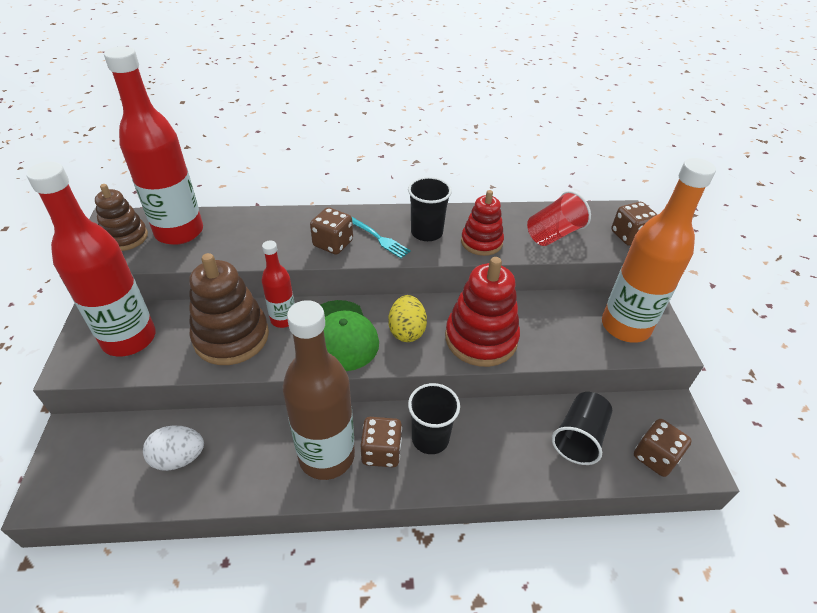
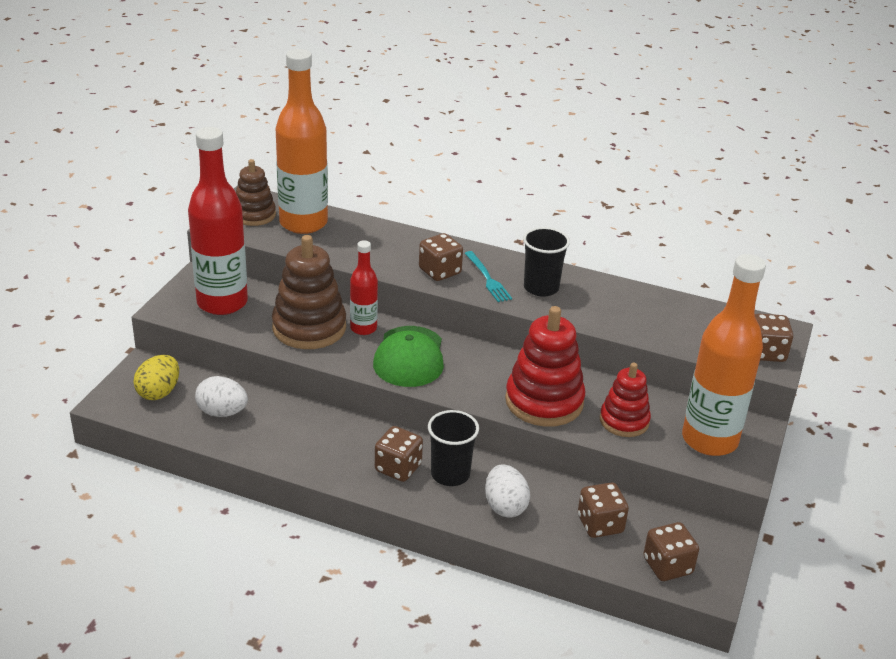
camera: 25 degrees right, 10 degrees down
(179, 232) = (303, 223): red bottle -> orange bottle
(326, 456) = (347, 454): brown bottle -> none
(407, 331) = (474, 373): yellow egg -> yellow egg (159, 392)
(481, 242) = (592, 312): red stacking toy -> red stacking toy (624, 421)
(495, 453) = (505, 506): none -> white egg
(553, 234) = (678, 327): red cup -> none
(579, 437) = (600, 524): black cup -> brown dice

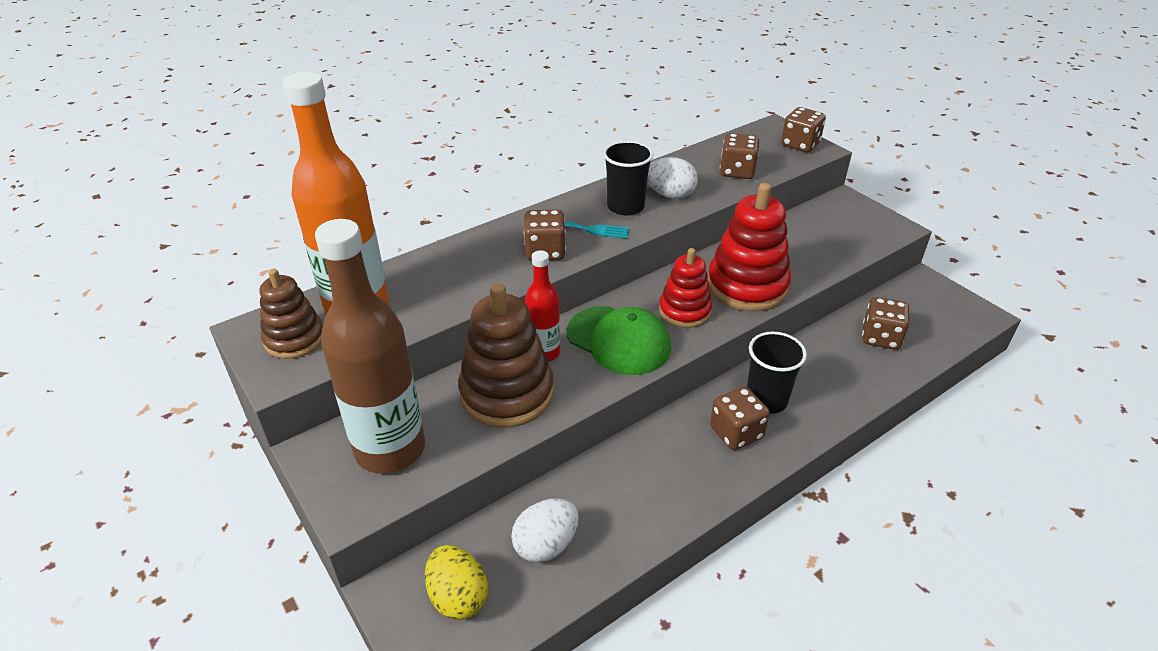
camera: 55 degrees left, 5 degrees up
(222, 303) = (390, 449): red bottle -> brown bottle
(505, 506) = (830, 383): white egg -> white egg (670, 195)
(624, 421) = (801, 255): red stacking toy -> red stacking toy (684, 311)
(667, 566) = (946, 324): brown dice -> brown dice (737, 171)
(709, 440) = (849, 226): orange bottle -> none

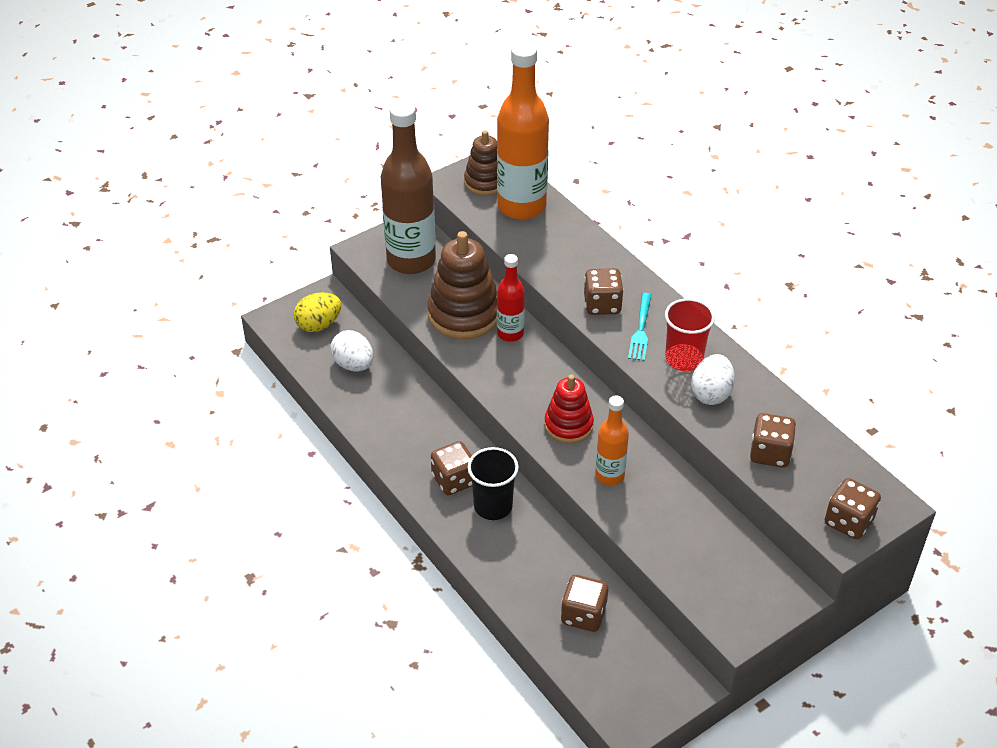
camera: 90 degrees right, 5 degrees up
(618, 340) = (526, 379): green cap -> none
(625, 206) = (684, 359): black cup -> red cup
(747, 286) = (609, 475): red stacking toy -> orange bottle

